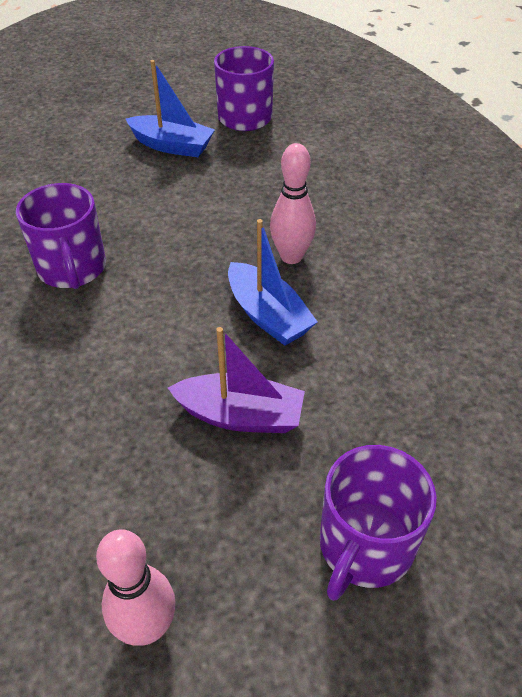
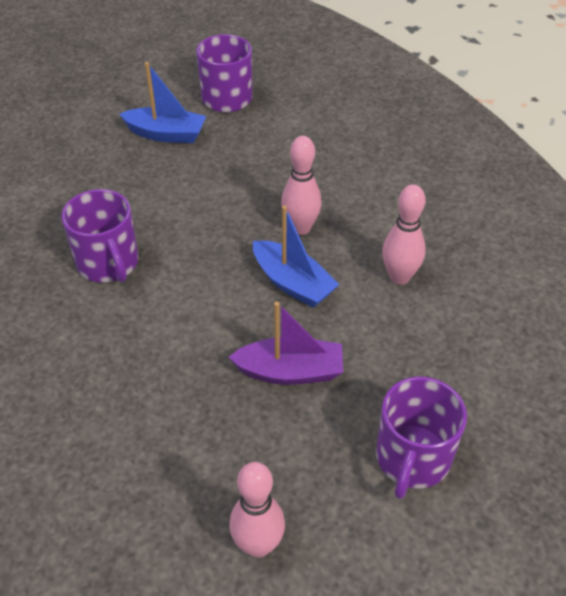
camera: 10 degrees left, 0 degrees up
(393, 324) = (399, 277): none -> pink bowling pin

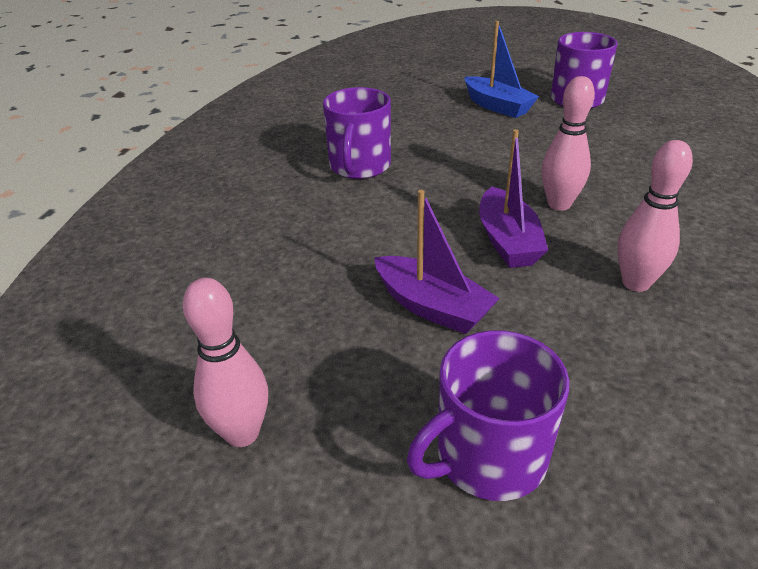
camera: 40 degrees right, 10 degrees down
(293, 283) = (507, 241): blue boat -> purple boat

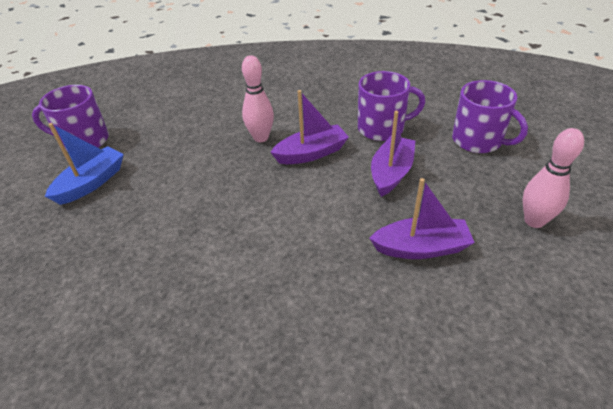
camera: 105 degrees left, 5 degrees up
(275, 294) = (421, 248): none -> purple boat
(359, 166) = (220, 251): purple mug -> purple mug (382, 128)
(636, 283) = (333, 110): pink bowling pin -> none

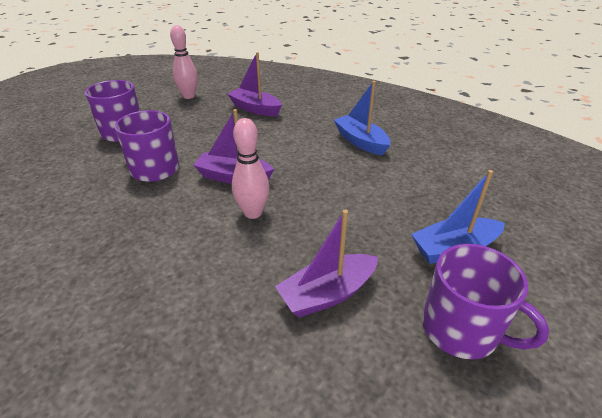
camera: 145 degrees left, 5 degrees down
(231, 262) = (361, 142): none -> blue boat
(391, 173) = (207, 140): purple boat -> purple boat (327, 294)

